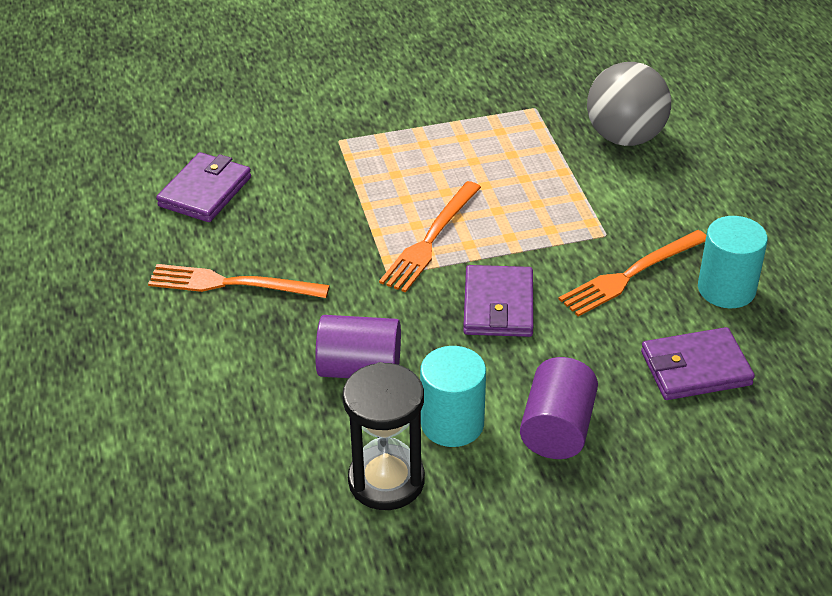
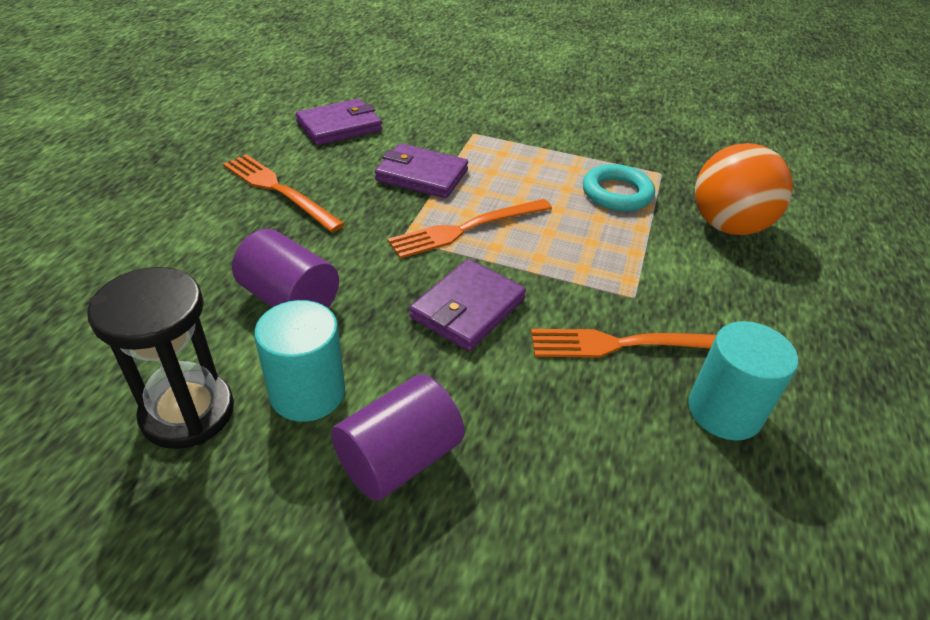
camera: 30 degrees right, 0 degrees up
(517, 146) = (617, 193): none -> turquoise ring
(625, 137) = (727, 226): grey ball -> orange ball
(695, 368) = (614, 480): purple wallet -> purple wallet (422, 175)

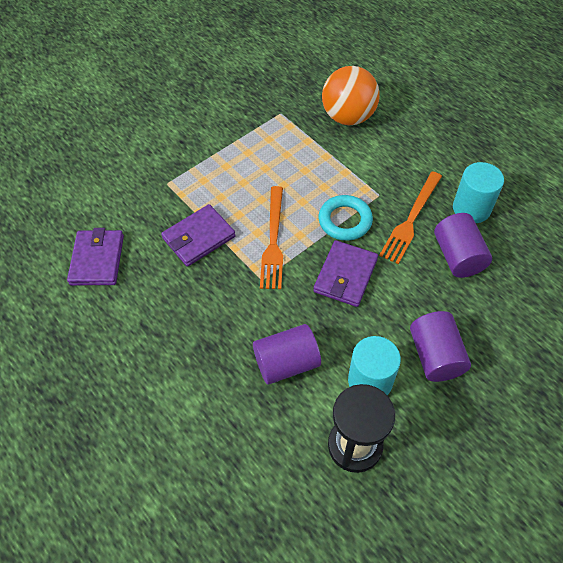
camera: 55 degrees left, 15 degrees up
(279, 190) = (160, 329): orange fork -> none
(468, 308) = (345, 275): purple wallet -> purple wallet turned 45 degrees clockwise
(613, 424) = (458, 256): none -> purple cylinder
(617, 193) = (286, 147): turquoise ring -> turquoise ring (345, 221)

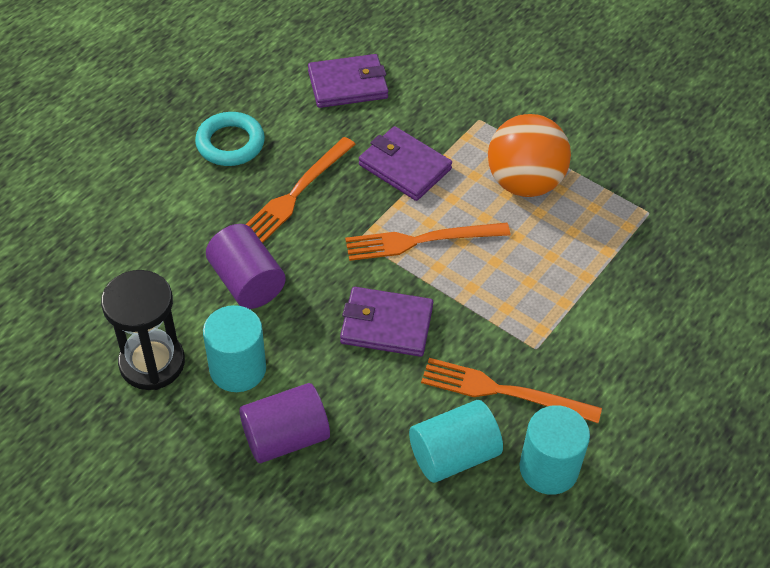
camera: 75 degrees right, 5 degrees down
(203, 314) = (296, 193): none -> orange fork
(345, 221) = (477, 313): turquoise ring -> turquoise ring (230, 143)
(348, 117) = (675, 293): orange ball -> orange ball (524, 183)
(458, 256) = (453, 455): purple cylinder -> turquoise cylinder

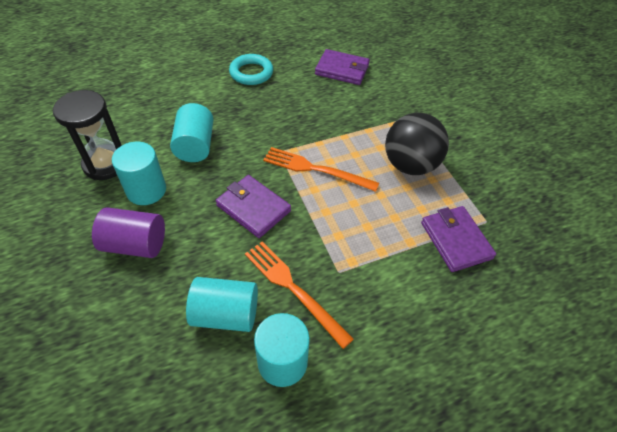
camera: 30 degrees right, 0 degrees up
(247, 282) = (195, 146): purple cylinder -> turquoise cylinder
(296, 193) = (264, 112): orange fork -> none
(404, 167) = (340, 124): purple wallet -> purple wallet (455, 240)
(524, 183) = (410, 165): orange ball -> black ball

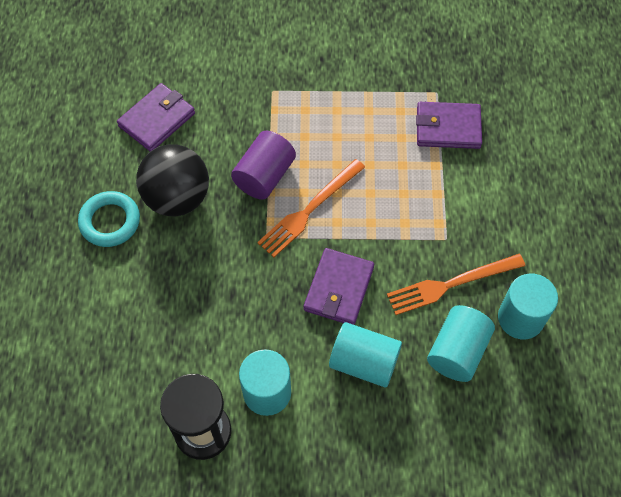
camera: 65 degrees left, 10 degrees up
(135, 244) = (342, 418): purple cylinder -> purple cylinder (264, 176)
(195, 146) = (217, 322): turquoise cylinder -> turquoise cylinder (364, 362)
(253, 208) = (339, 288): purple wallet -> purple wallet turned 45 degrees counterclockwise
(410, 165) = (341, 121): black ball -> black ball (177, 198)

